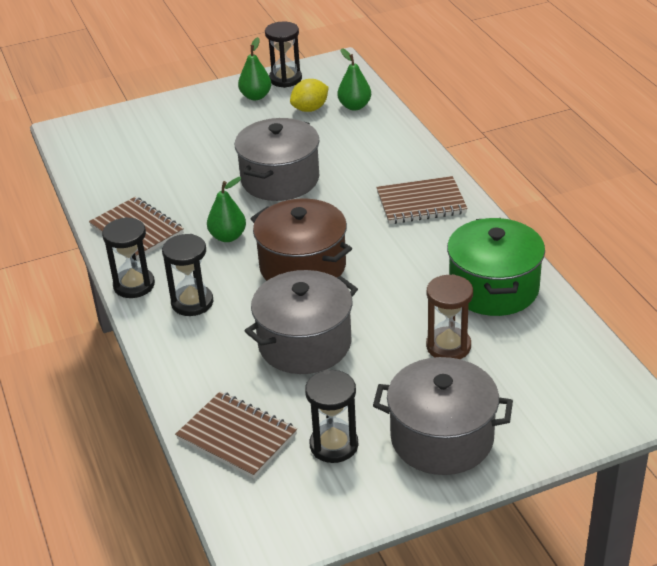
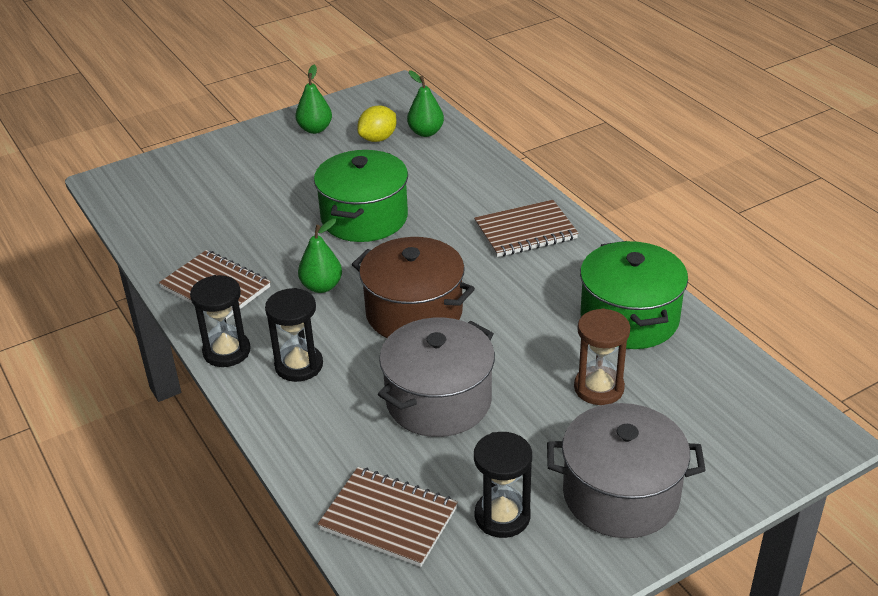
camera: 10 degrees left, 0 degrees up
(280, 179) = (364, 218): grey pot -> green pot
(285, 79) = (343, 108): black hourglass -> none

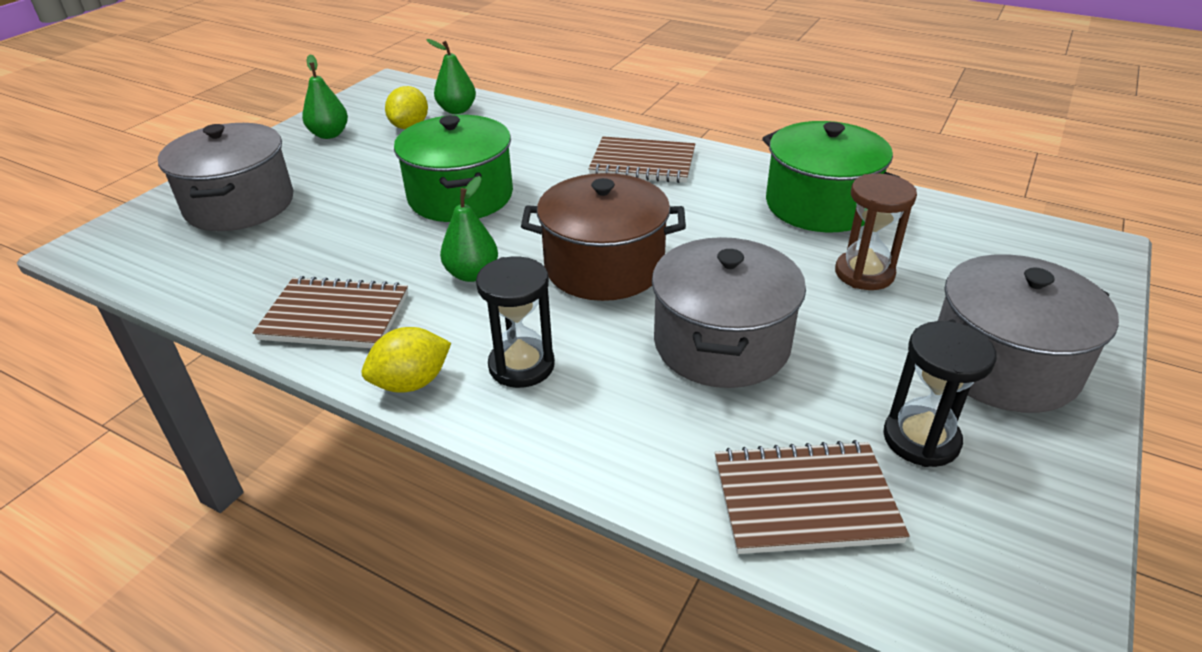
camera: 30 degrees left, 0 degrees up
(215, 176) = (240, 205): none -> grey pot
(226, 351) = (411, 383): black hourglass -> yellow lemon
(525, 231) = (642, 163): brown notebook -> brown notebook turned 60 degrees clockwise

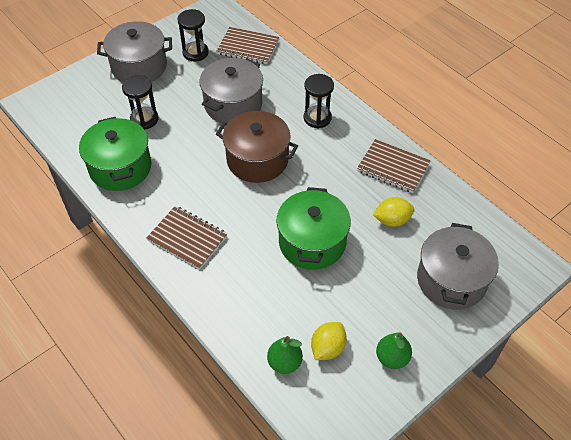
camera: 160 degrees left, 15 degrees up
(411, 383) = (363, 123): yellow lemon -> yellow lemon (392, 220)
(472, 274) = (323, 175): green pear -> none
(864, 273) = (144, 119): brown hourglass -> black hourglass

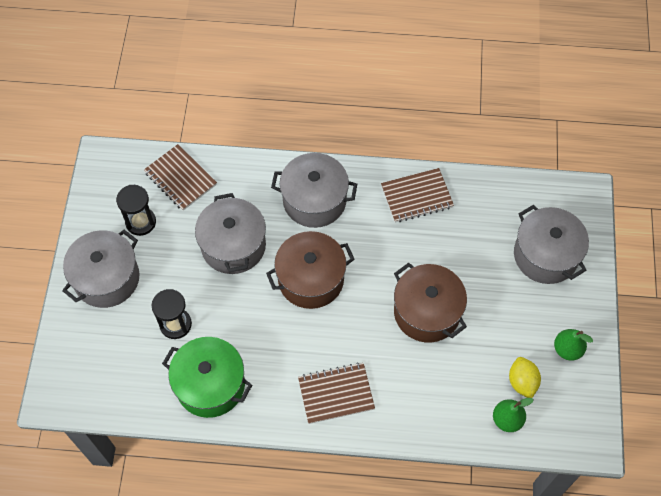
camera: 45 degrees left, 10 degrees up
(248, 47) = (180, 178): brown notebook -> brown notebook turned 75 degrees clockwise
(312, 242) = (427, 312): green pot -> brown pot
(317, 118) = (314, 200): black hourglass -> grey pot
(392, 220) = (461, 243): yellow lemon -> none

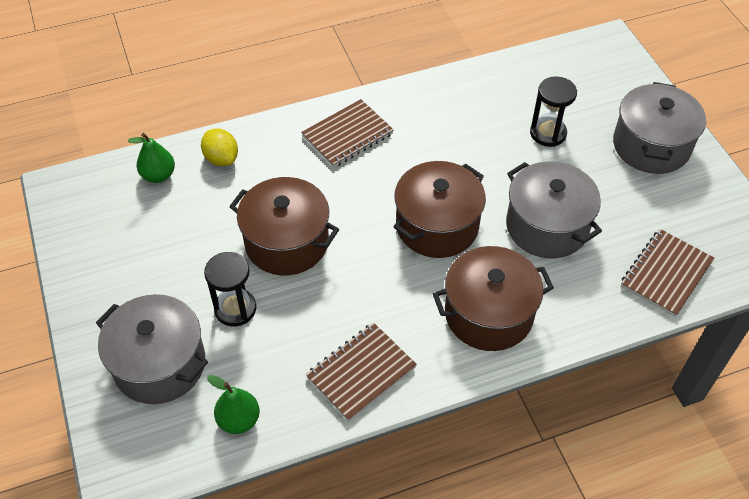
camera: 155 degrees right, 10 degrees down
(141, 222) = (667, 210): black hourglass -> black hourglass (235, 309)
(180, 178) = (666, 274): brown notebook -> brown notebook turned 75 degrees counterclockwise
(210, 385) = (475, 100): green pot -> none
(314, 200) = (488, 314): grey pot -> brown pot
(522, 382) = (151, 214): yellow lemon -> yellow lemon (221, 159)
(567, 349) = (106, 265): green pear -> green pear (239, 420)

